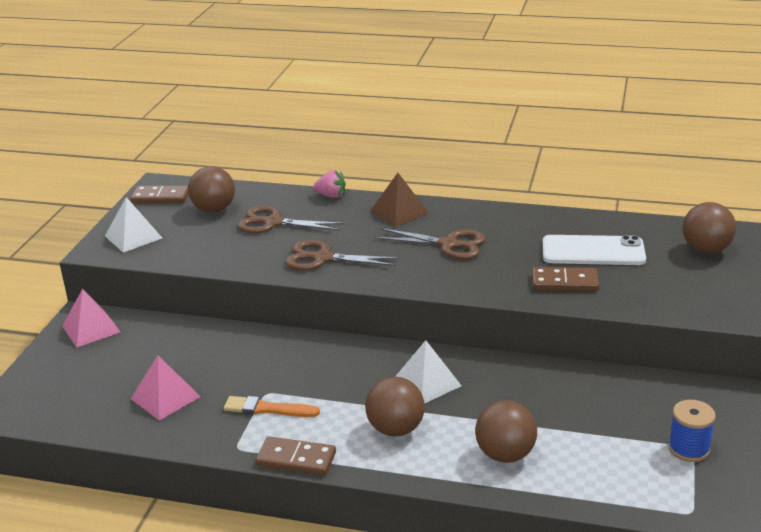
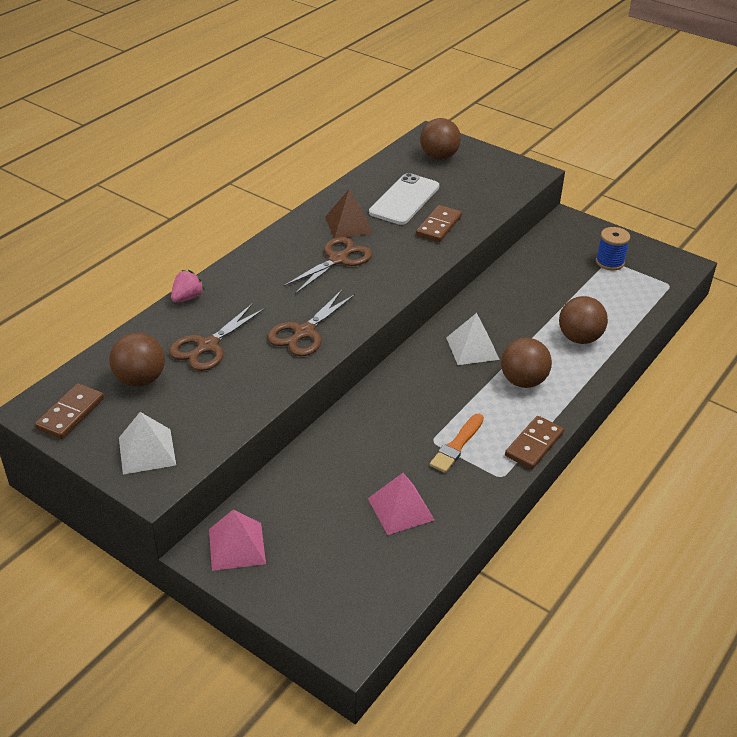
camera: 70 degrees left, 10 degrees up
(399, 212) = (257, 268): brown pyramid -> brown pyramid (348, 225)

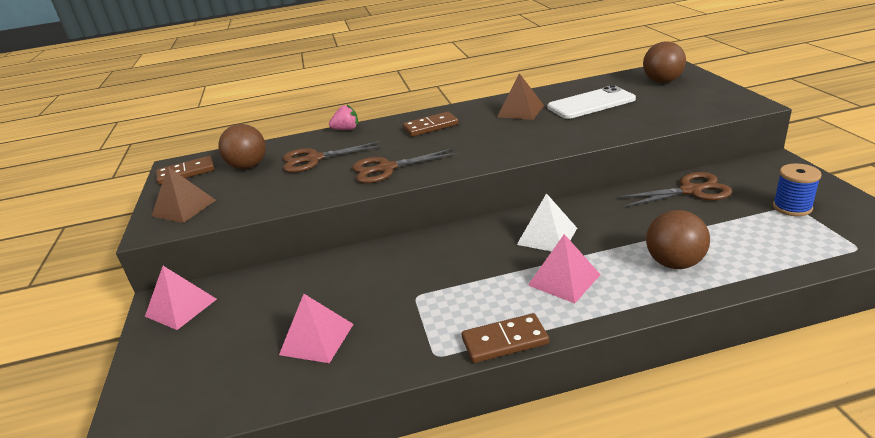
camera: 45 degrees right, 10 degrees down
(147, 451) = (184, 208): white pyramid -> brown pyramid
(338, 259) = (480, 130): brown scissors -> brown scissors (690, 191)
(439, 226) = (598, 125): brown domino -> brown domino (430, 127)
(457, 445) = (431, 309): orange brush -> none
(523, 381) = (564, 280): brown ball -> pink pyramid

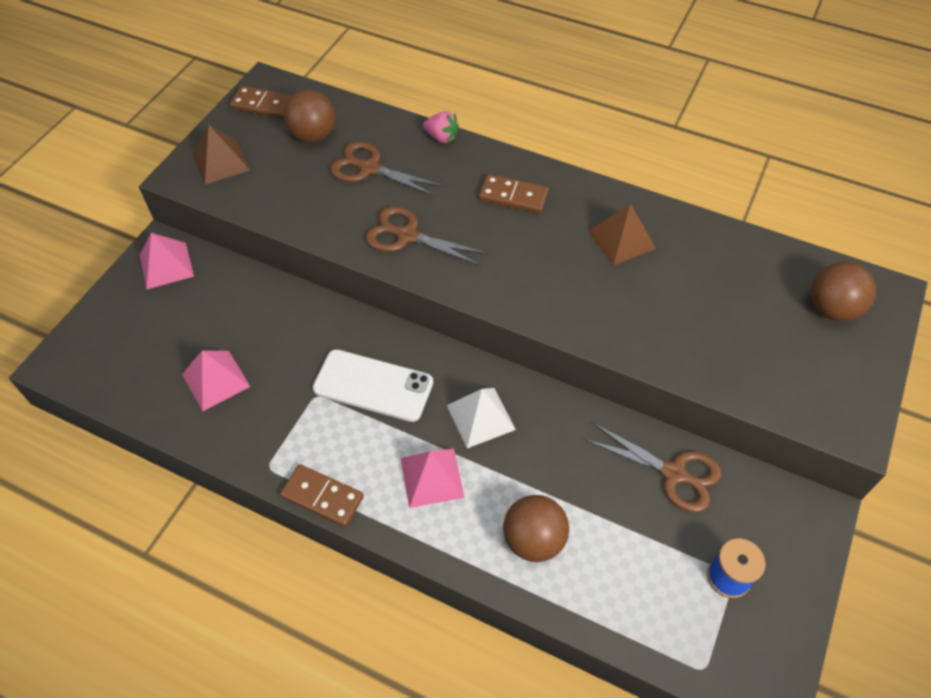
camera: 35 degrees right, 25 degrees up
(591, 103) = (703, 285): white phone -> white phone (373, 385)

